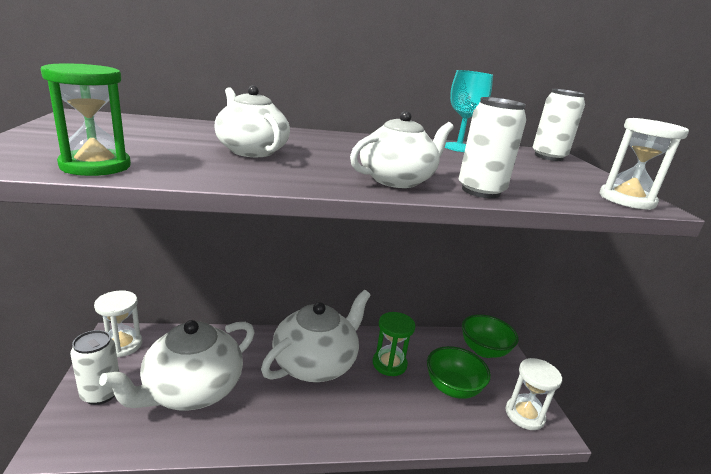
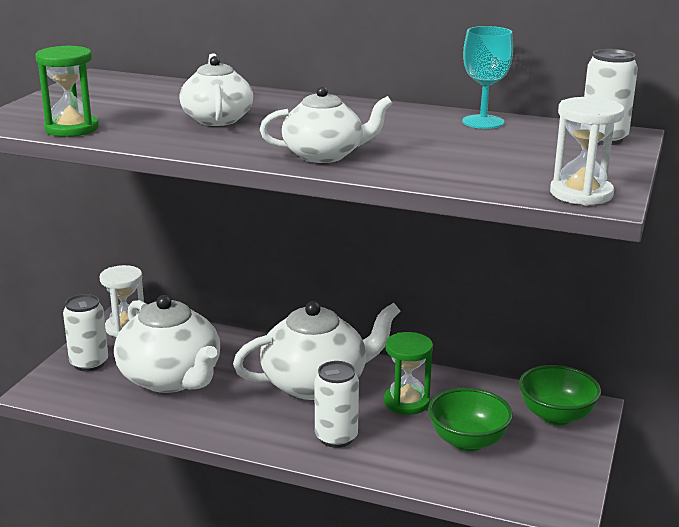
camera: 30 degrees right, 0 degrees up
(192, 390) = (171, 378): white teapot -> white teapot turned 105 degrees counterclockwise
(480, 191) = (400, 171): white can -> white can (336, 437)
(524, 415) = (540, 486): white hourglass -> none

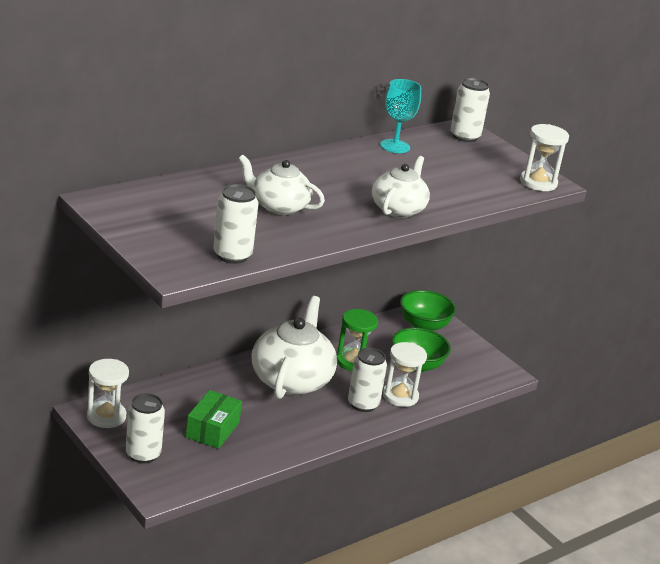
camera: 60 degrees left, 5 degrees up
(71, 129) = (232, 255): green hourglass -> white can
(171, 378) = (212, 430): white teapot -> green box
(388, 454) = (400, 396): none -> white hourglass

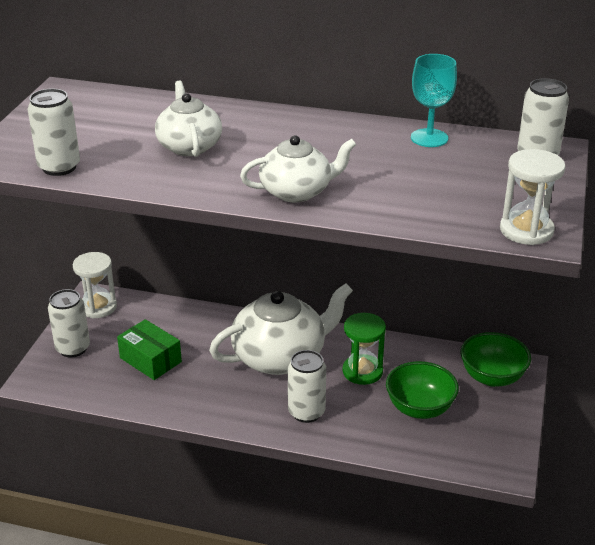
camera: 55 degrees right, 5 degrees up
(212, 430) = (150, 360): green box -> green box turned 60 degrees clockwise
(400, 396) = (353, 426): white hourglass -> none

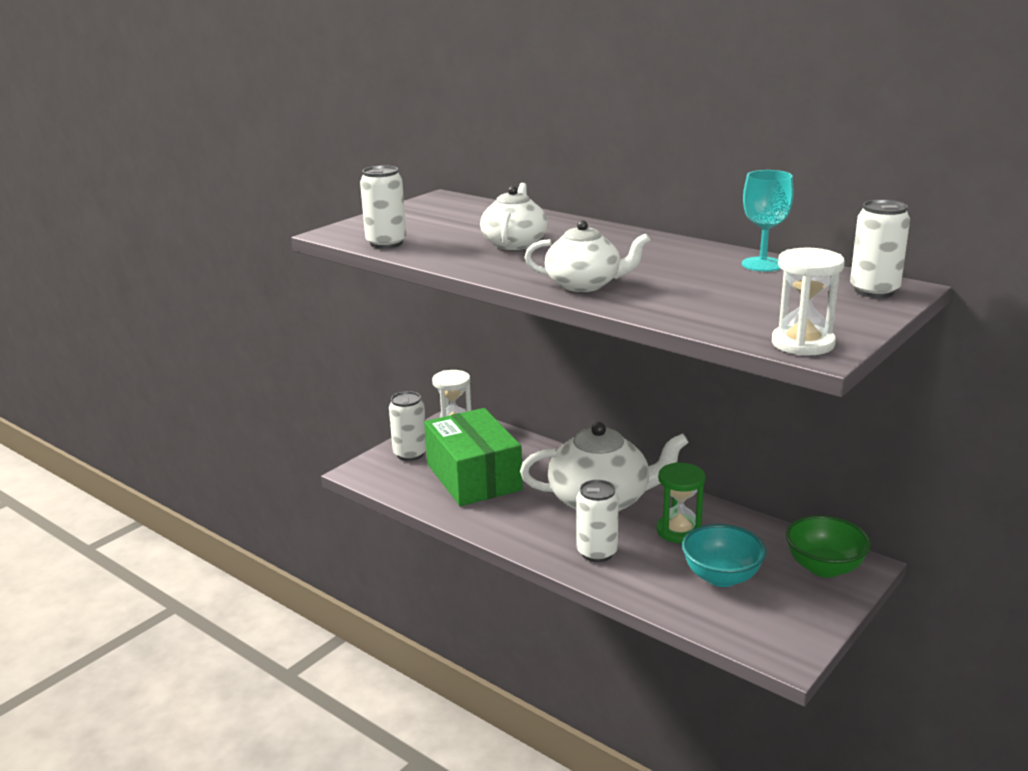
camera: 25 degrees right, 10 degrees down
(150, 360) = (473, 477): green box -> green box, size x1.74
(420, 408) = (721, 577): green bowl -> turquoise bowl

